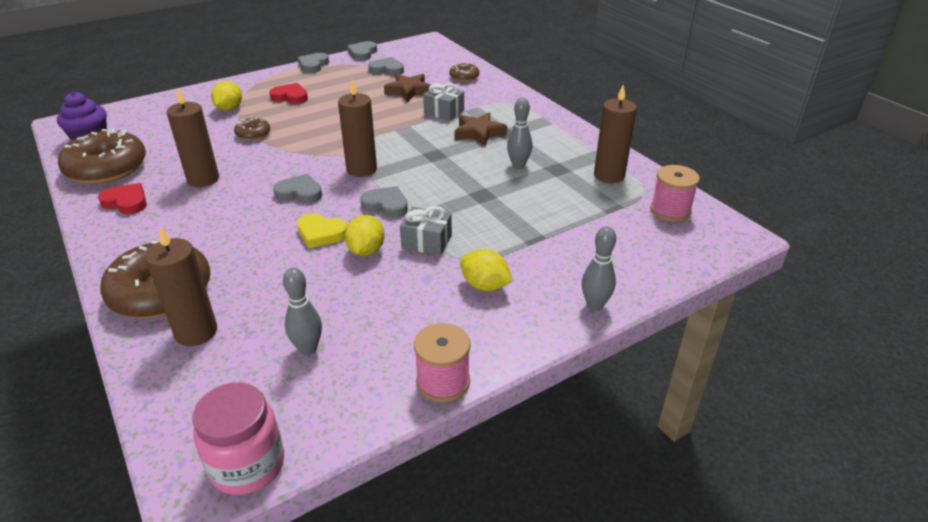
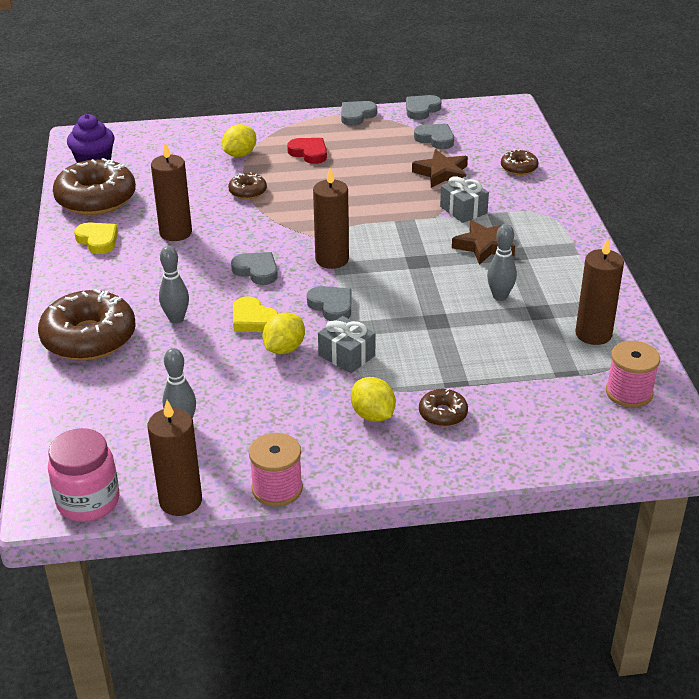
camera: 25 degrees right, 0 degrees up
(126, 202) = (98, 240): red heart -> yellow heart
(196, 332) = (100, 382): brown candle -> brown candle (180, 501)
(543, 267) = (443, 414): none -> brown donut
(594, 305) = (465, 465): grey bowling pin -> grey bowling pin (176, 319)

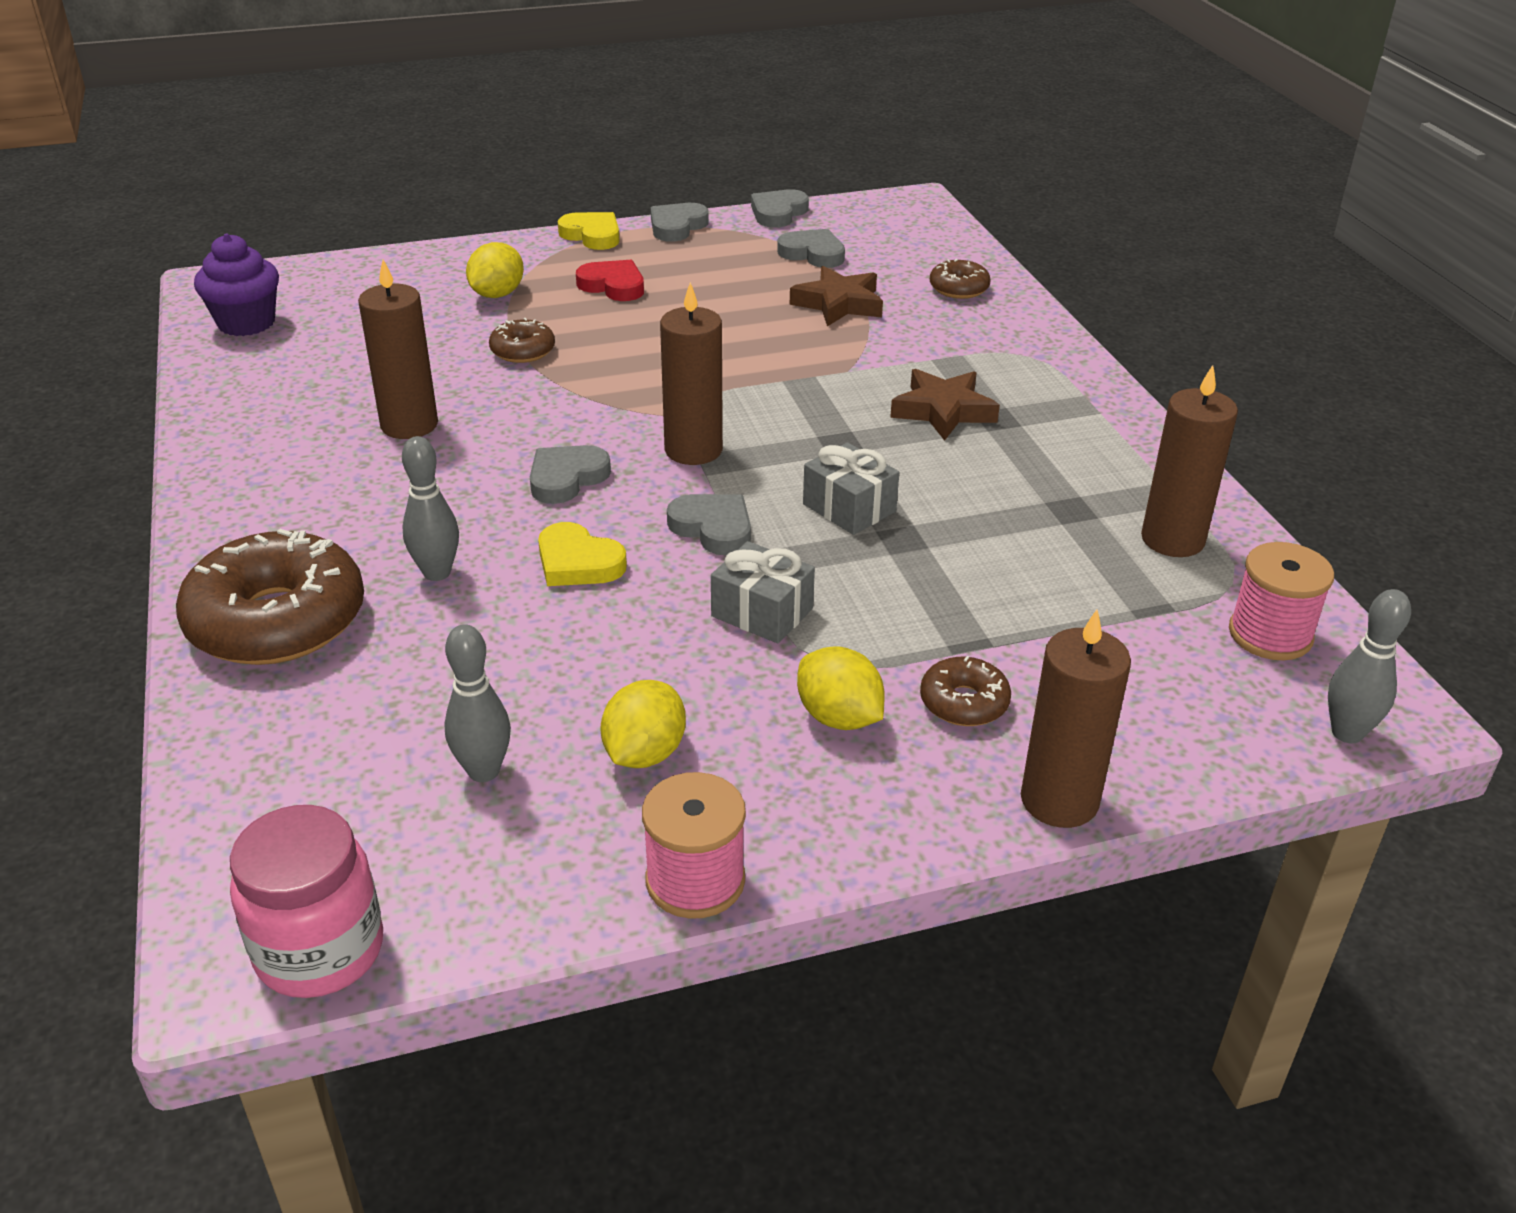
camera: 10 degrees left, 0 degrees up
(96, 199) = (257, 379): brown donut -> none
(98, 240) = (270, 447): yellow heart -> yellow heart (592, 235)
(180, 501) = (509, 928): brown candle -> brown candle (1059, 800)
(257, 271) = (566, 478): grey heart -> grey heart turned 75 degrees counterclockwise
(284, 349) = (646, 610): yellow lemon -> yellow lemon (644, 753)
(463, 210) = (891, 357): grey gift -> grey gift (849, 508)
(500, 296) = (996, 490): grey bowling pin -> grey bowling pin (1347, 733)

